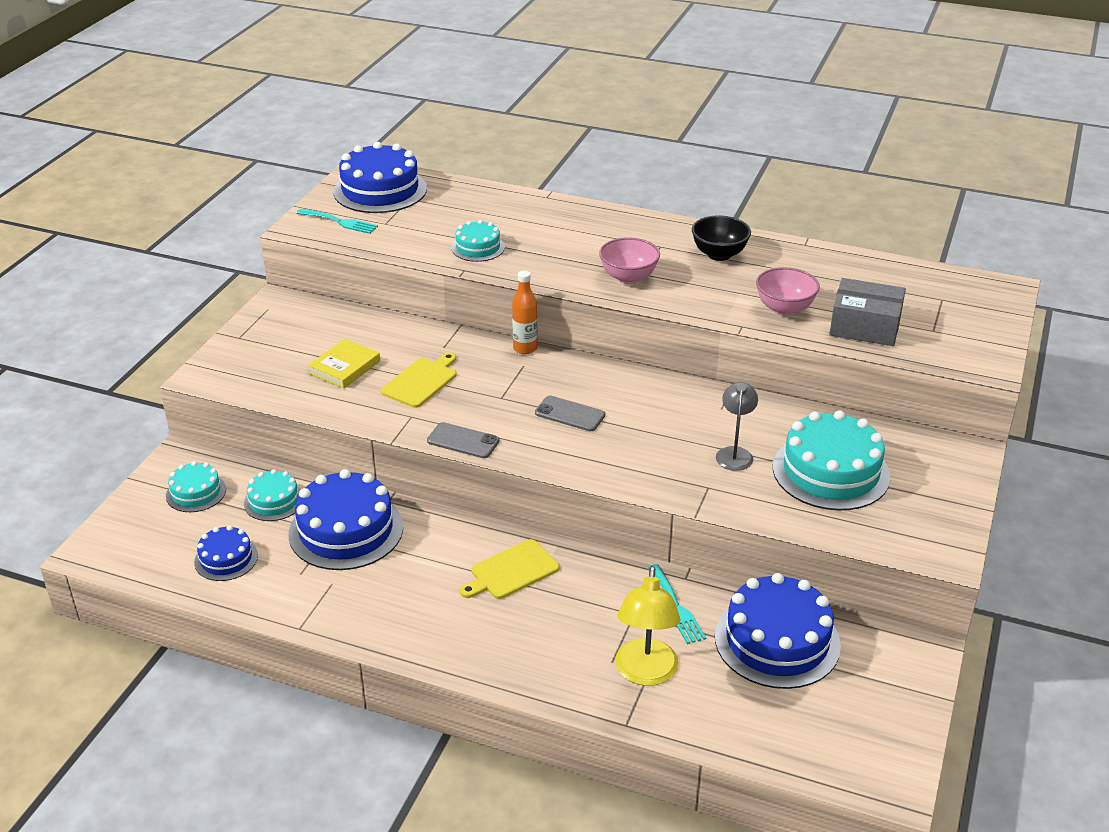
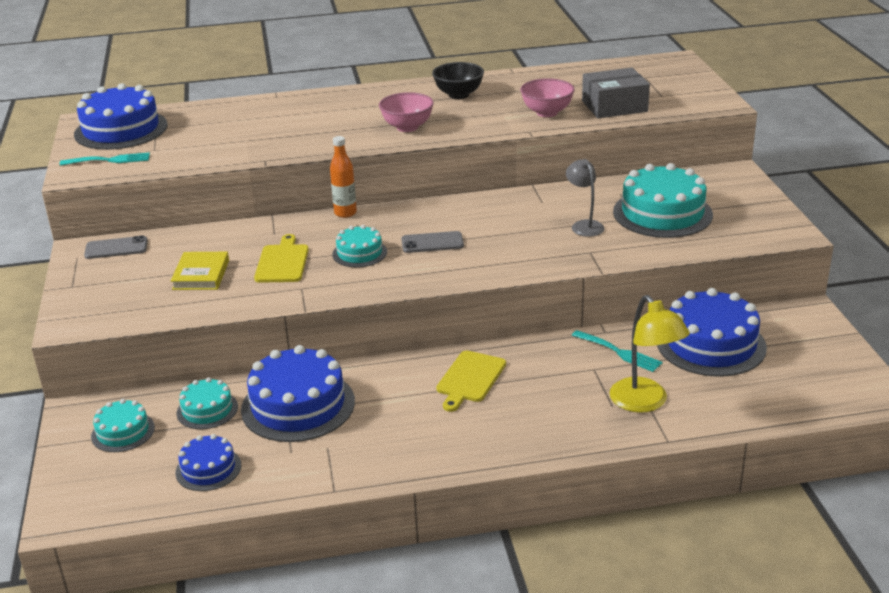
camera: 30 degrees left, 5 degrees down
(463, 441) = (366, 289): grey phone -> grey phone (116, 248)
(478, 247) = (258, 143): turquoise cake -> turquoise cake (359, 253)

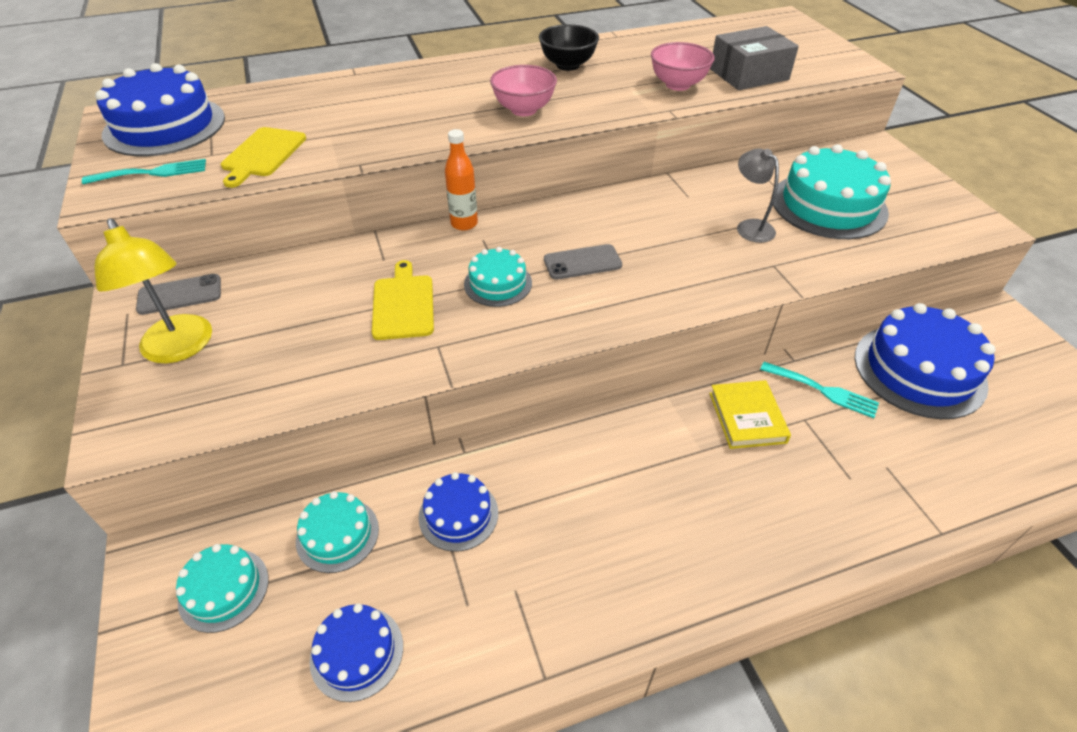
camera: 10 degrees left, 15 degrees up
(201, 275) = (299, 332): yellow book -> yellow book (747, 417)
(298, 405) = (458, 514): blue cake -> blue cake, size x0.54
(470, 379) = (663, 448): yellow cutting board -> yellow cutting board (262, 154)
(645, 403) = (886, 469): yellow lamp -> yellow lamp (180, 348)

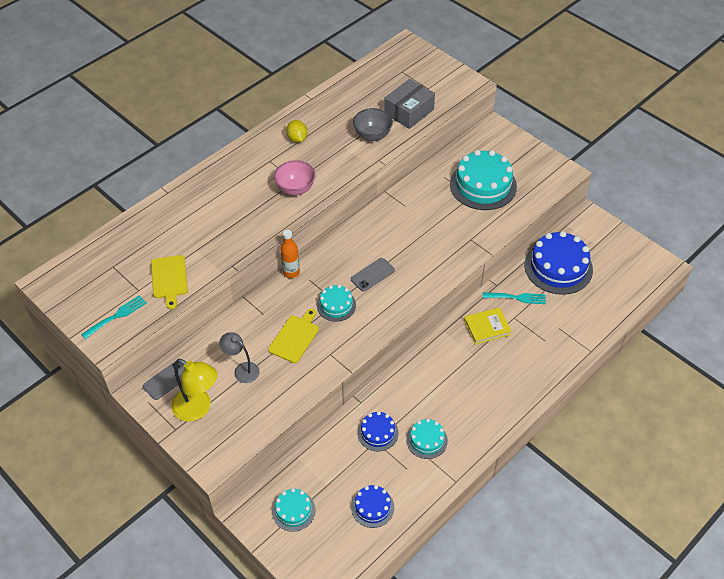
camera: 25 degrees left, 5 degrees up
(165, 126) = (87, 279): blue cake -> none
(337, 534) = (327, 466): turquoise cake -> turquoise cake (426, 440)
(403, 304) = (295, 337): yellow cutting board -> yellow cutting board turned 60 degrees clockwise
(568, 65) = (297, 139): black bowl -> yellow lemon
(677, 85) = (372, 135): pink bowl -> grey bowl
(747, 417) = (487, 327): yellow book -> yellow book turned 75 degrees counterclockwise
(749, 227) = (448, 216): grey lamp -> grey lamp (242, 370)

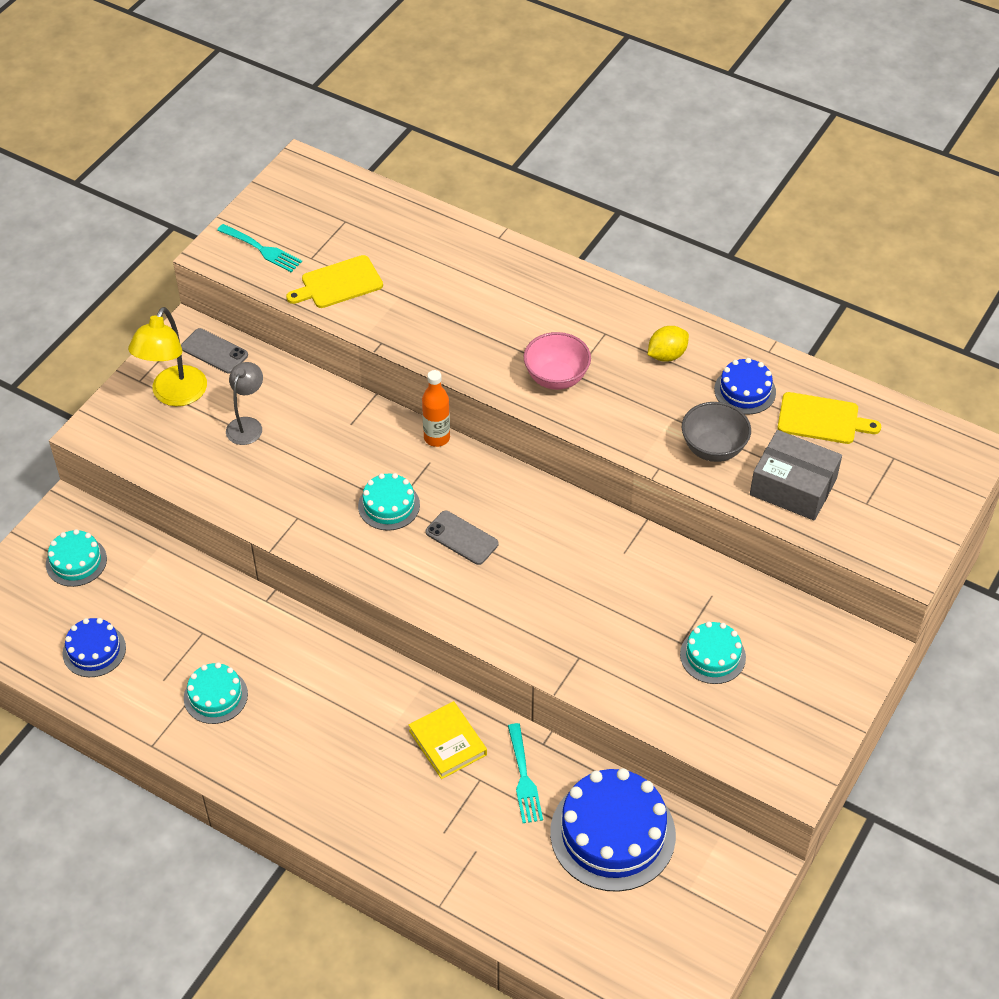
camera: 75 degrees right, 0 degrees up
(295, 337) = (317, 470): yellow cutting board -> yellow cutting board (822, 419)
(378, 433) = (217, 632): blue cake -> blue cake (745, 391)
(483, 185) = (712, 656): turquoise cake -> turquoise cake, size x0.54

